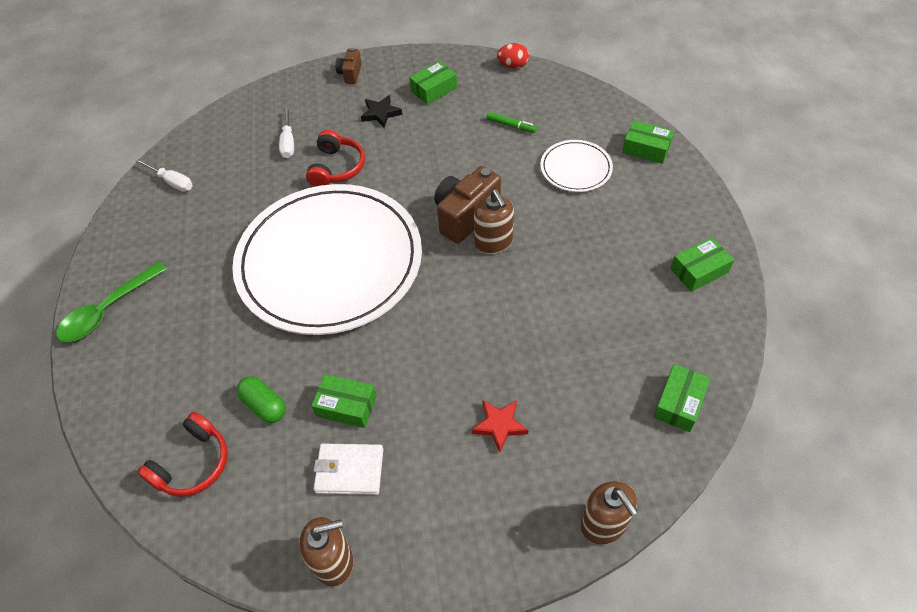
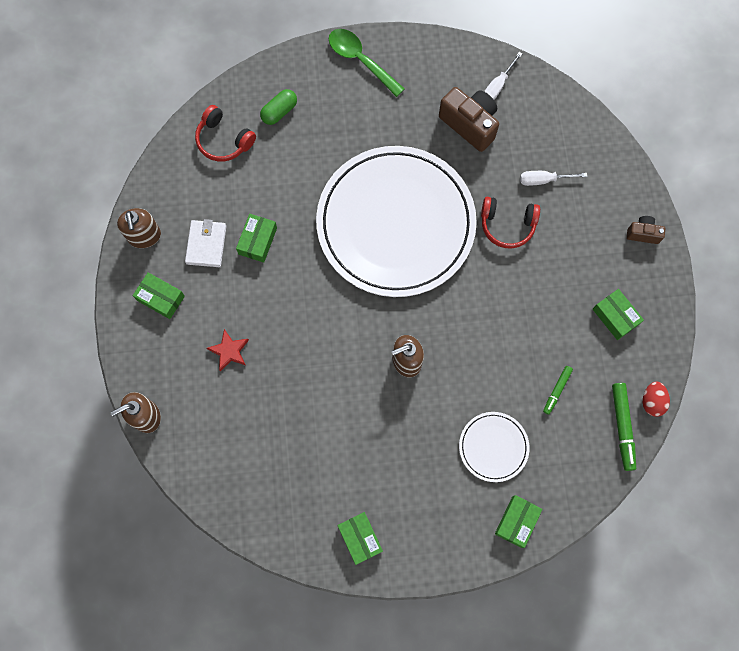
camera: 90 degrees right, 20 degrees up
(264, 405) = (264, 183): green capsule -> green capsule (279, 111)
(380, 113) = (580, 264): black star -> none
(465, 216) = (439, 338): brown camera -> brown camera (470, 124)
(539, 83) = (622, 427): none -> green marker
(679, 403) = (233, 490): green box -> green box (161, 298)

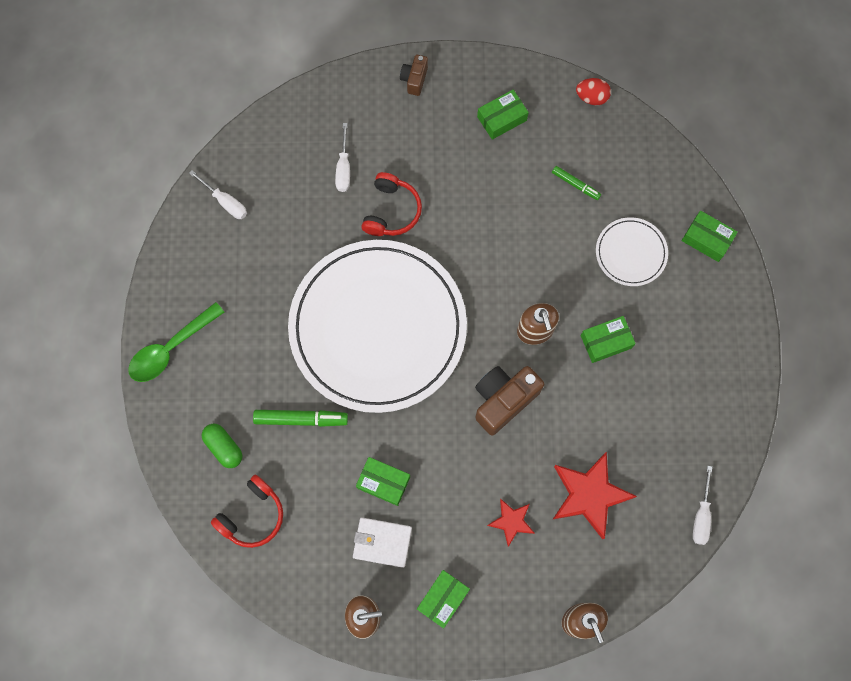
camera: 85 degrees left, 0 degrees up
(243, 523) = (701, 515): none -> white screwdriver
(257, 418) = (589, 495): none -> red star
(360, 538) = (720, 395): green box -> green box (606, 341)
(470, 124) = (268, 236): brown camera -> brown camera (503, 400)
(622, 427) = (616, 128): green marker -> green marker (301, 419)

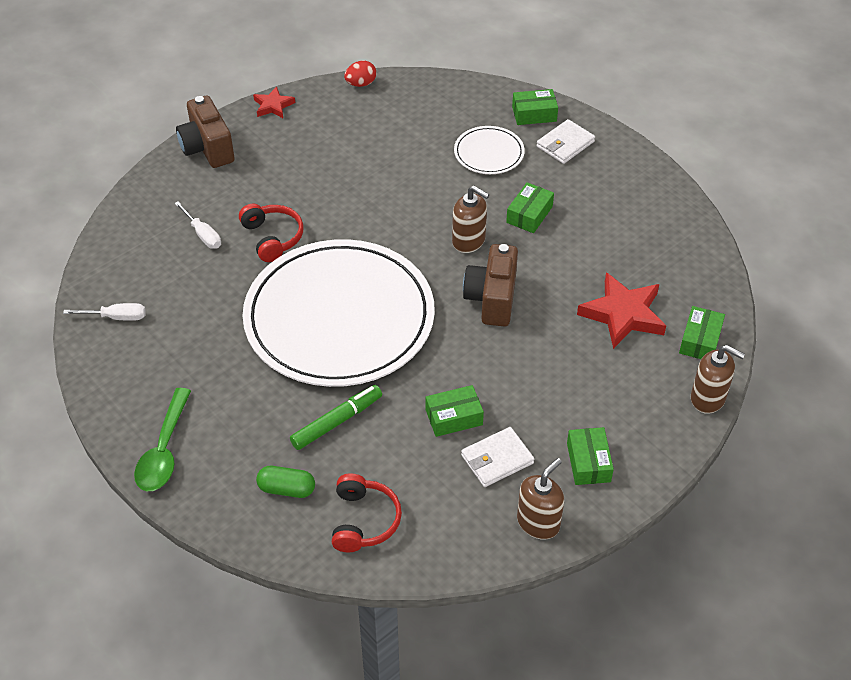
camera: 40 degrees left, 25 degrees down
(414, 79) = (207, 148): brown camera -> brown camera, size x1.86
(501, 118) = (304, 133): green box -> green box (700, 340)
(511, 521) = (584, 372): red star -> red star (273, 106)
(575, 184) = (403, 138): green marker -> none
(701, 515) = (716, 272): white screwdriver -> none
(702, 292) = (565, 144): none -> white wallet

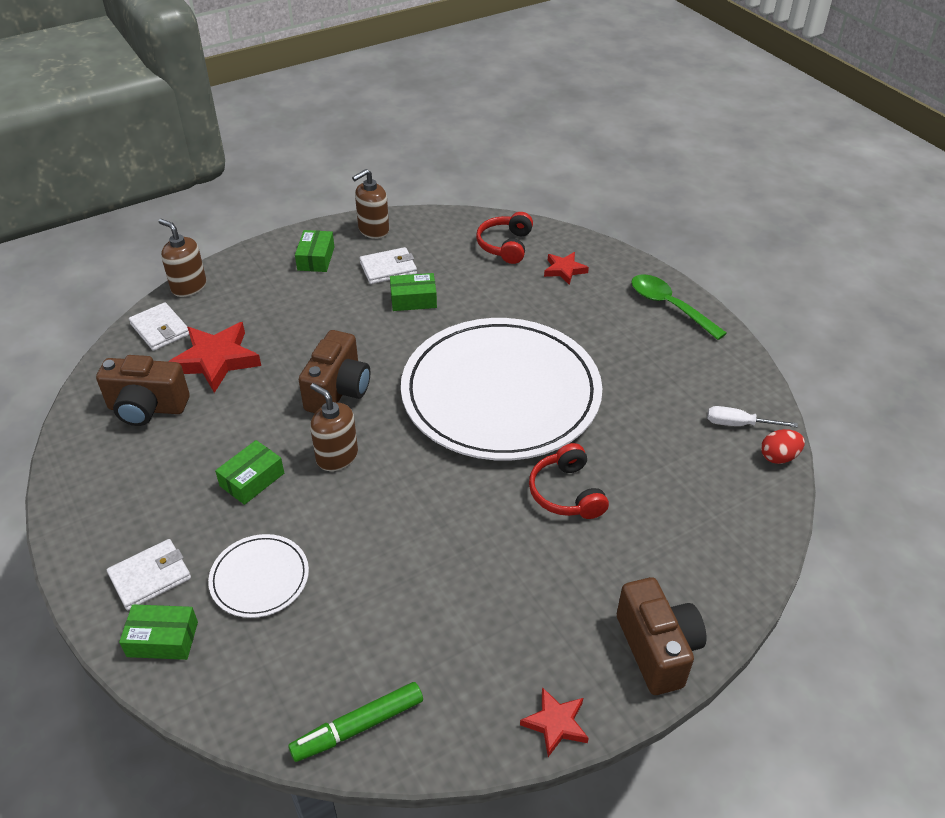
camera: 170 degrees left, 5 degrees down
(164, 450) = (669, 306): green spoon -> green spoon turned 60 degrees counterclockwise
(203, 234) = (652, 509): white screwdriver -> none
(286, 489) = (564, 270): green capsule -> red star
(337, 422) = (517, 308): green marker -> green marker (358, 727)
(361, 84) = (405, 752): red egg -> red egg (778, 457)
(654, 259) = (147, 408): none -> brown camera
(700, 340) = (160, 329): green box -> white wallet

